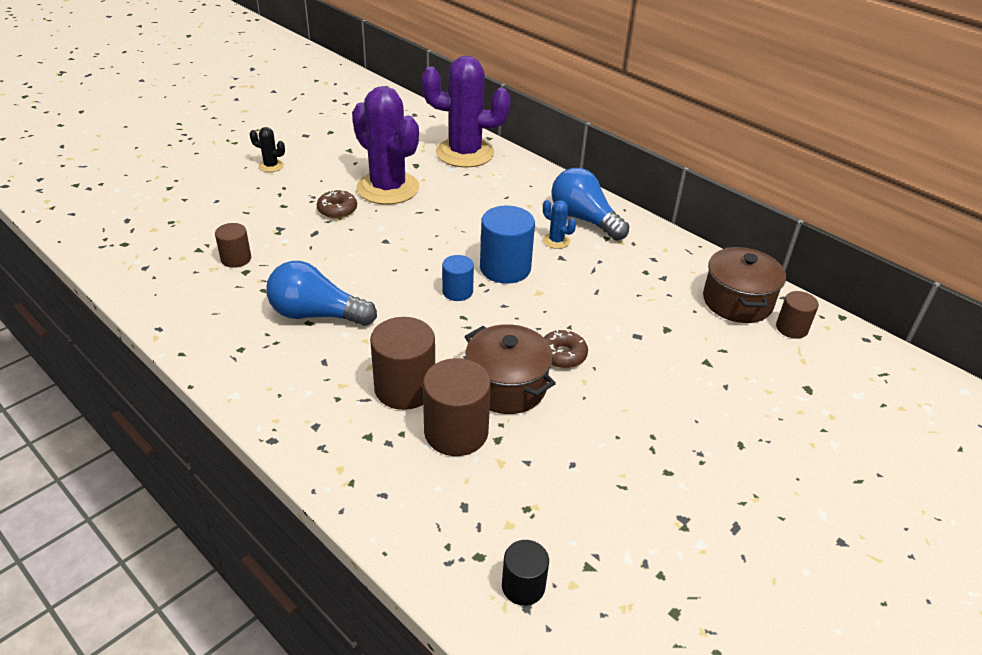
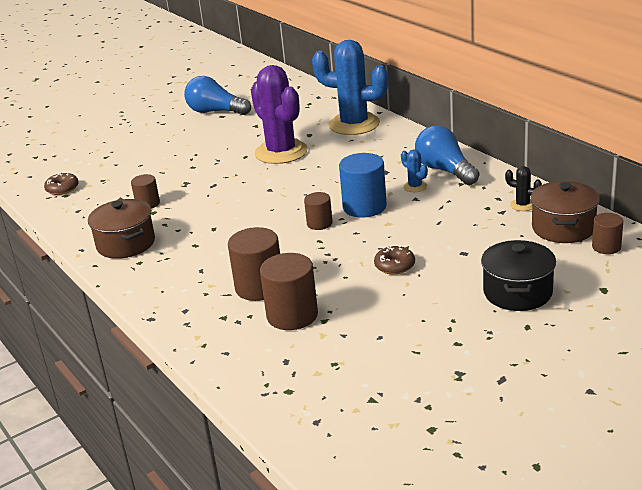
camera: 15 degrees right, 10 degrees down
(271, 166) = (188, 139): black cactus -> black cactus (522, 205)
(317, 315) = (202, 240): blue light bulb -> blue light bulb (215, 112)
(337, 210) = (235, 169): brown donut -> brown donut (62, 189)
(457, 291) = (319, 223): blue cylinder -> brown cylinder
(465, 153) = (354, 124): purple cactus -> blue cactus
(506, 386) = (341, 286): brown pot -> brown pot (126, 244)
(523, 586) = (317, 409): black cylinder -> none
(715, 394) = (517, 292): none -> black pot

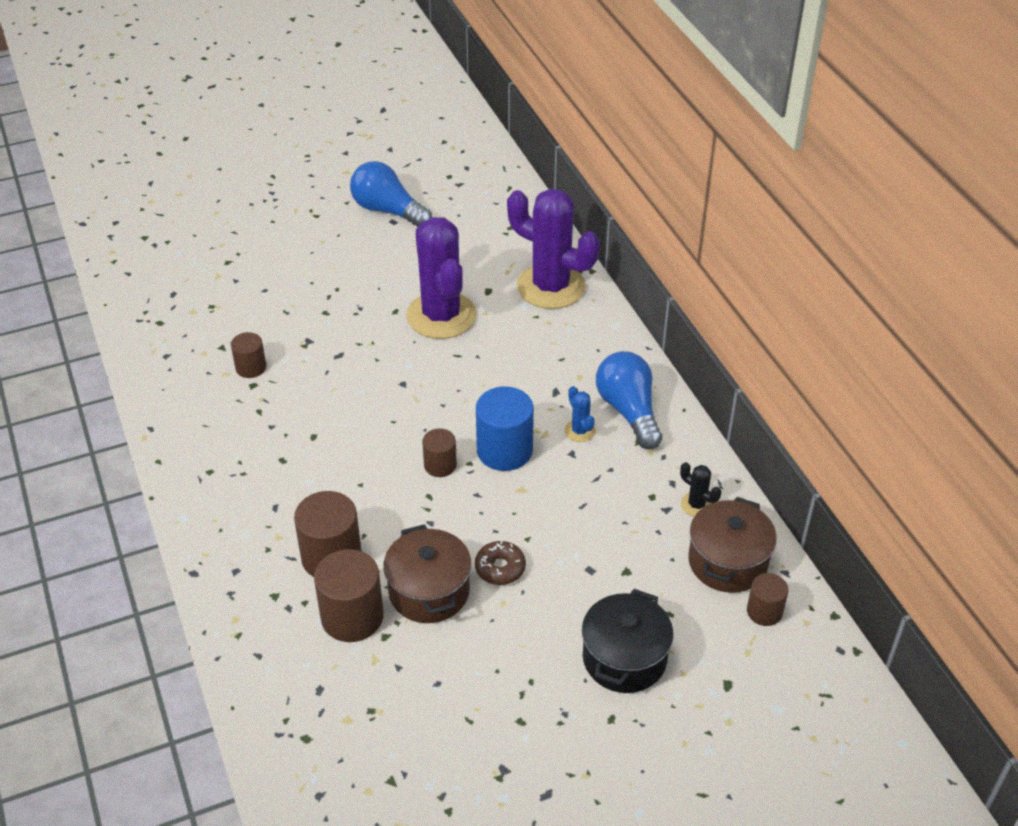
camera: 10 degrees right, 15 degrees up
(62, 189) = (159, 309): brown donut -> none
(126, 244) = (204, 434): brown pot -> brown pot (429, 591)
(354, 124) = (551, 287): blue cactus -> purple cactus

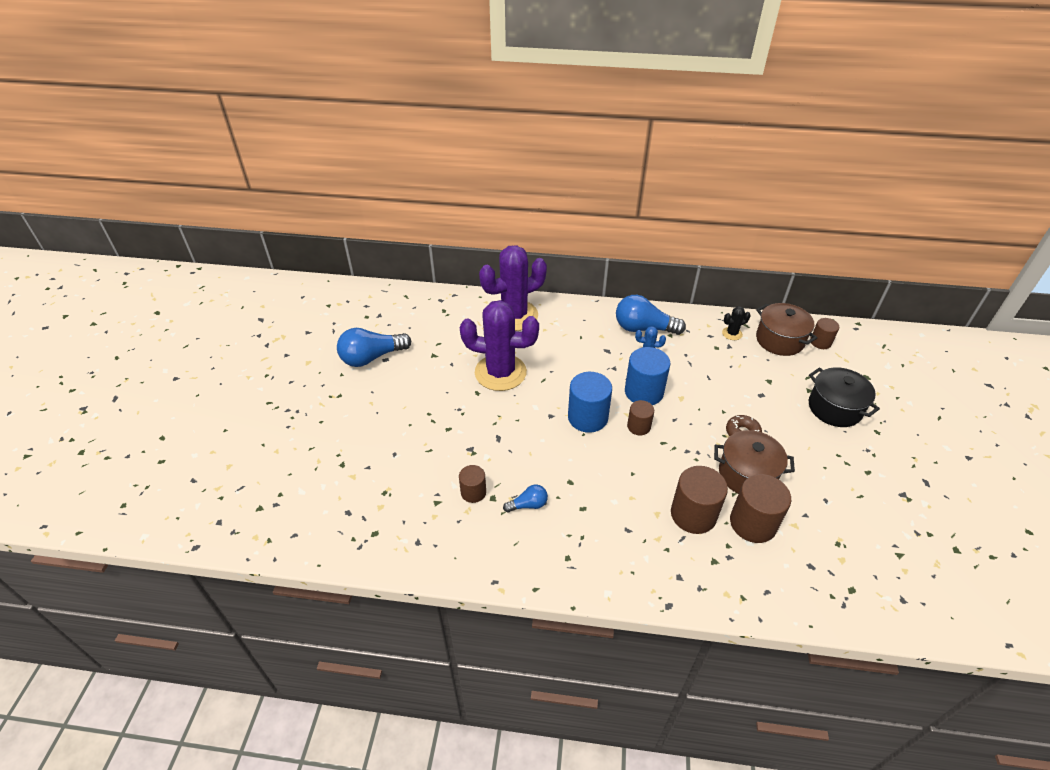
camera: 60 degrees left, 0 degrees up
(260, 415) = (528, 505): none -> blue light bulb
(422, 415) = (587, 417): none -> blue cylinder

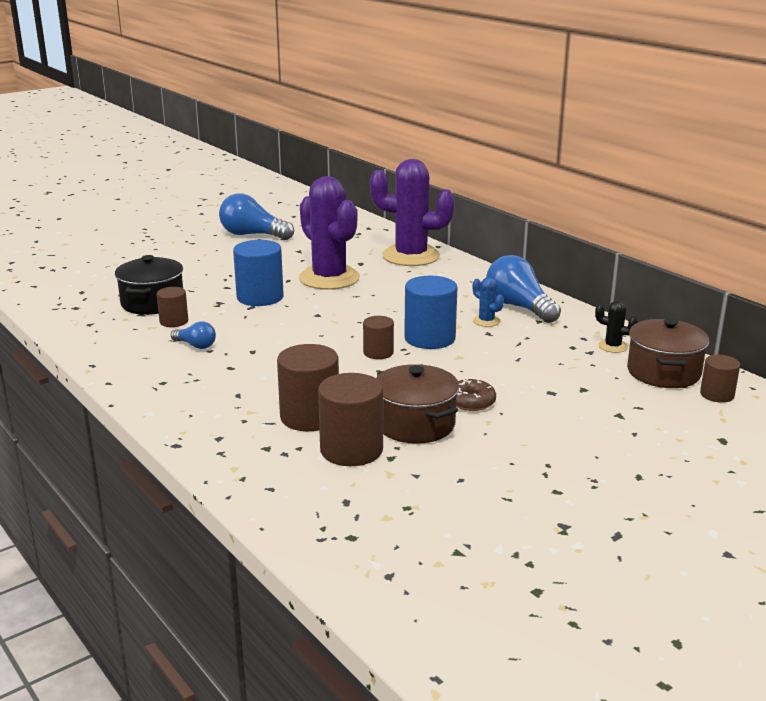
camera: 45 degrees right, 20 degrees down
(587, 417) = (345, 329): blue cylinder -> blue cylinder (260, 297)
(834, 408) = (621, 438): black pot -> black pot (152, 303)

